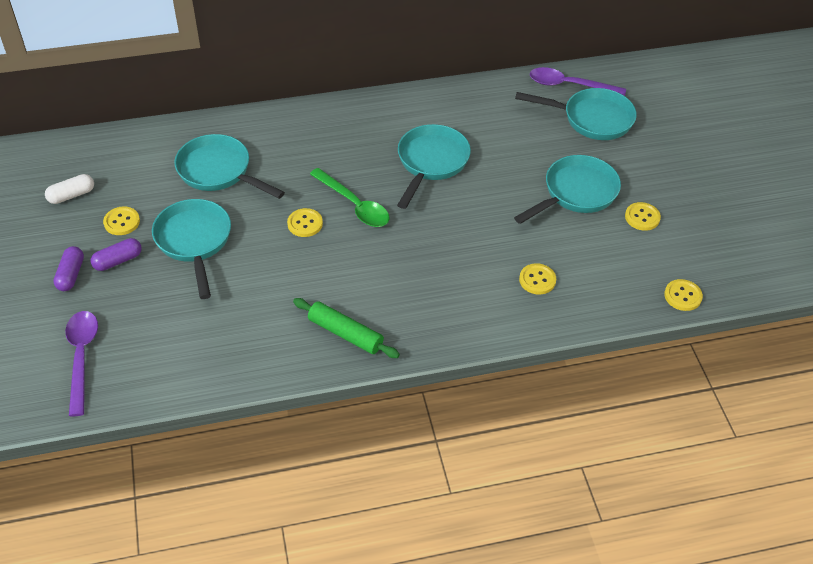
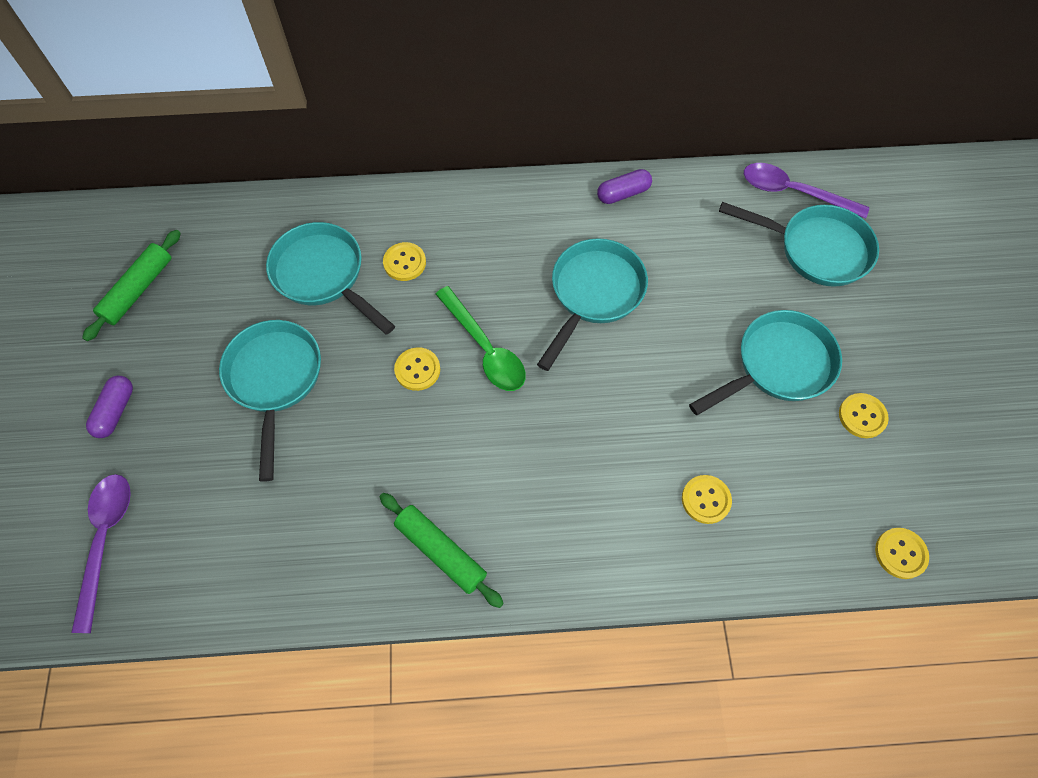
camera: 10 degrees right, 15 degrees up
(71, 195) = (138, 290): white capsule -> green rolling pin
(118, 261) = (176, 397): purple capsule -> purple capsule (623, 193)
(122, 222) = (191, 338): yellow button -> yellow button (404, 262)

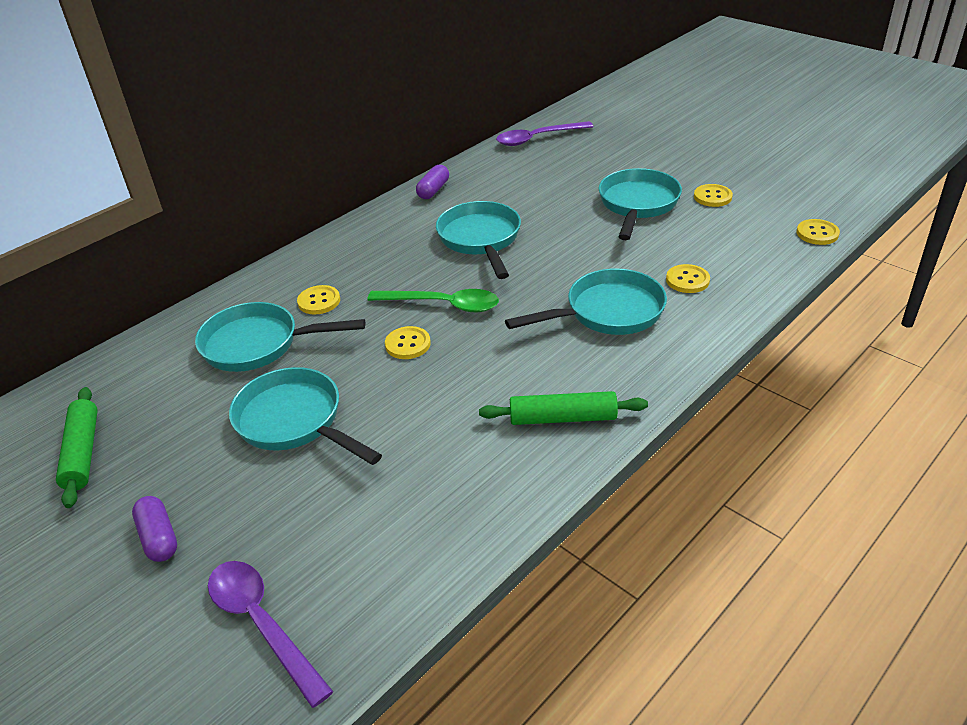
camera: 40 degrees left, 25 degrees down
(816, 249) = (585, 152): turquoise pan -> turquoise pan (607, 312)

